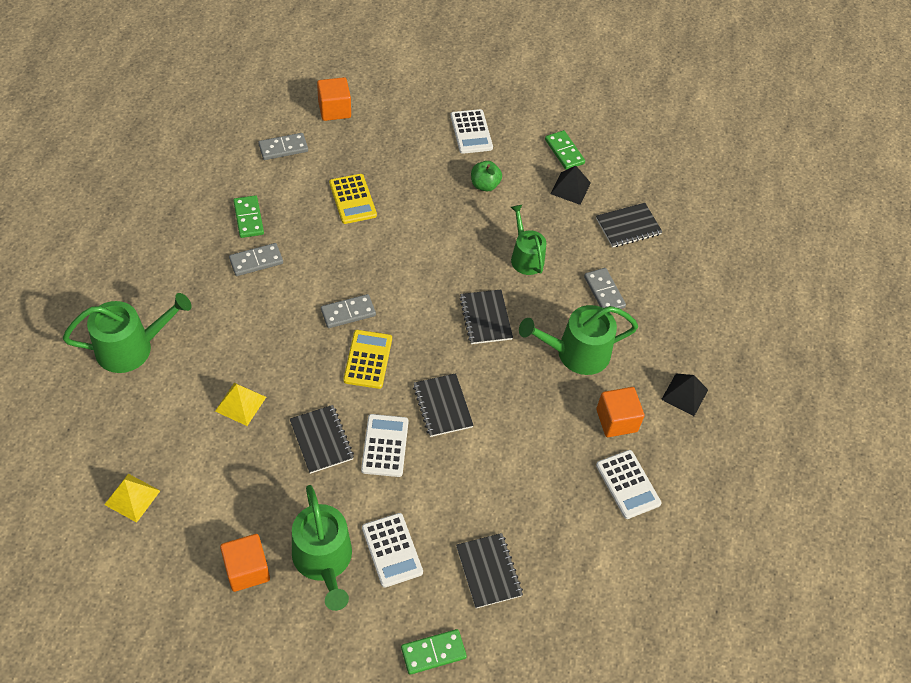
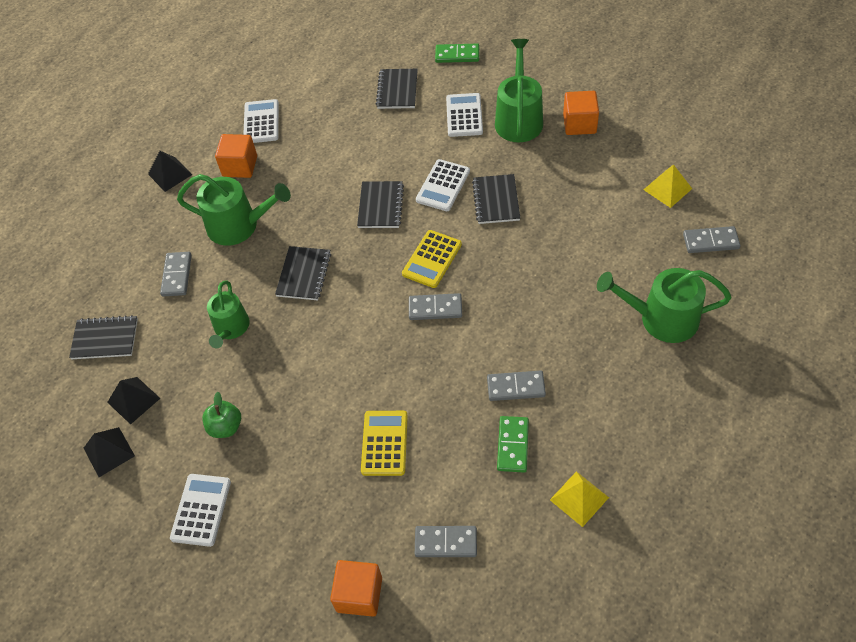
camera: 150 degrees left, 0 degrees up
(83, 441) = (710, 241): none -> grey domino
(240, 404) = (561, 244): yellow pyramid -> yellow pyramid (579, 498)
(564, 152) = (109, 452): green domino -> black pyramid

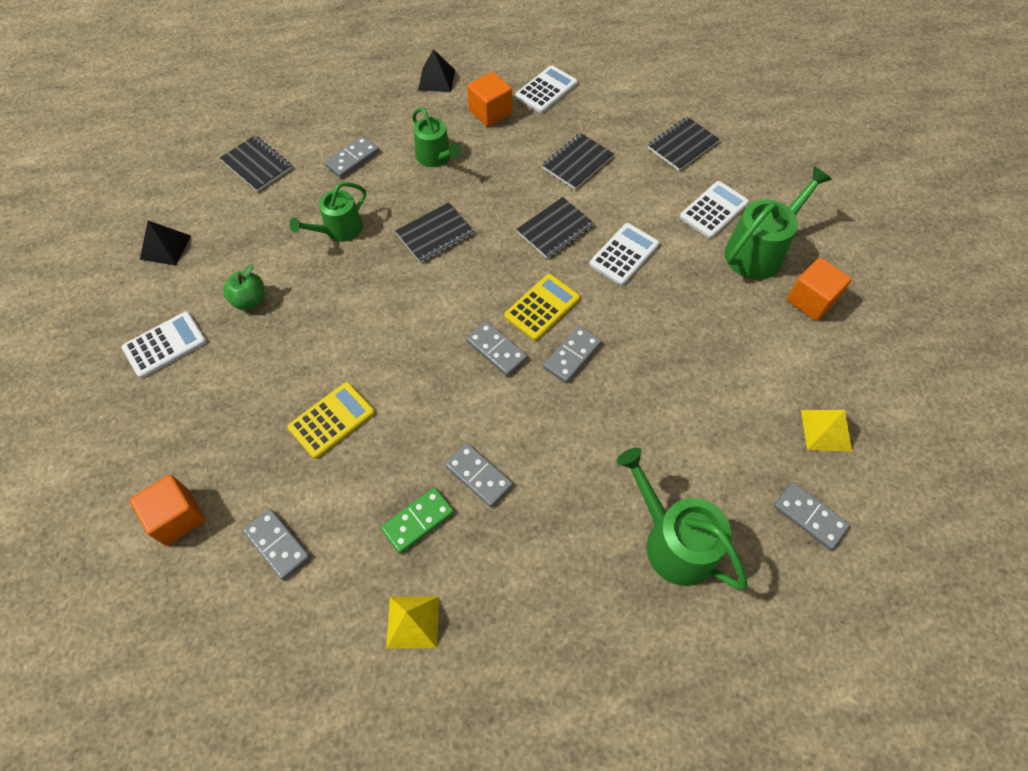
camera: 40 degrees right, 5 degrees up
(133, 400) = (221, 225): black pyramid -> none
(239, 225) = (436, 157): green watering can -> green watering can, size x0.67
(432, 259) = (542, 307): yellow calculator -> yellow calculator turned 150 degrees clockwise
(443, 186) = (624, 254): white calculator -> white calculator turned 150 degrees clockwise
(457, 55) = (770, 154): green domino -> none
(485, 271) = (572, 356): none -> grey domino
(496, 200) = (653, 304): black notebook -> black notebook (577, 162)

